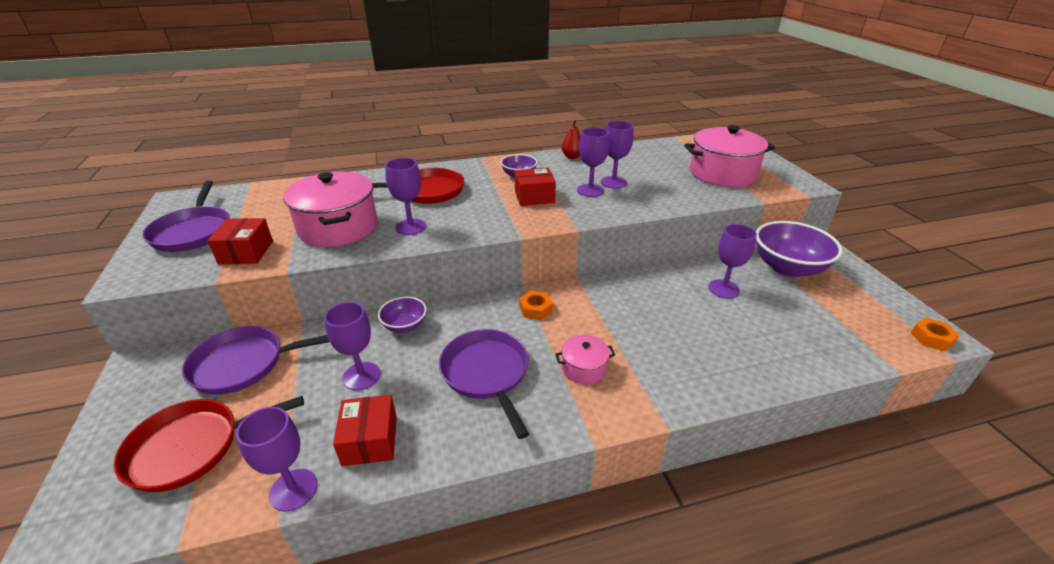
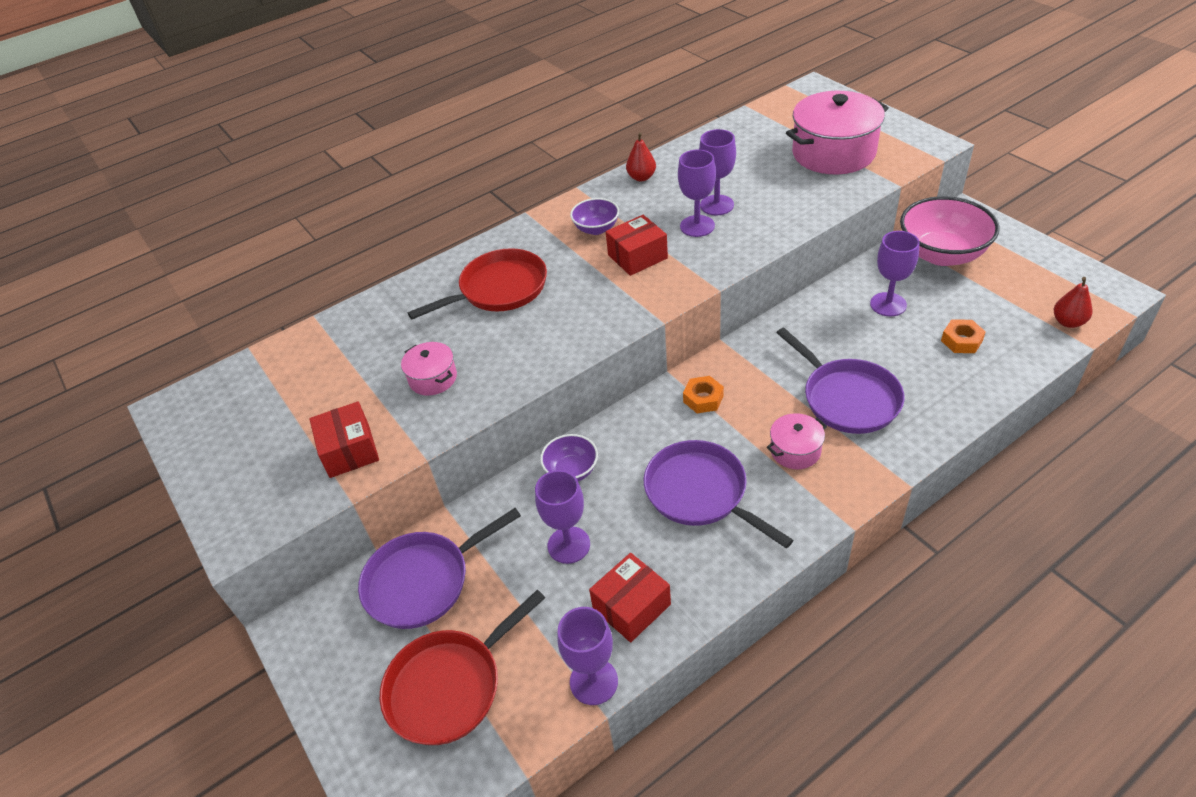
camera: 15 degrees left, 10 degrees up
(193, 231) = (249, 446): purple pan -> purple pan (847, 398)
(338, 227) = (433, 378): pink pot -> pink pot, size x0.48
(370, 440) = (631, 606): red box -> red box turned 75 degrees clockwise
(410, 227) = (522, 348): purple goblet -> none
(787, 268) = (941, 254): purple bowl -> pink bowl
(884, 346) = (1068, 322): none -> red pear
(931, 338) = (1107, 297): orange nut -> orange nut (961, 341)

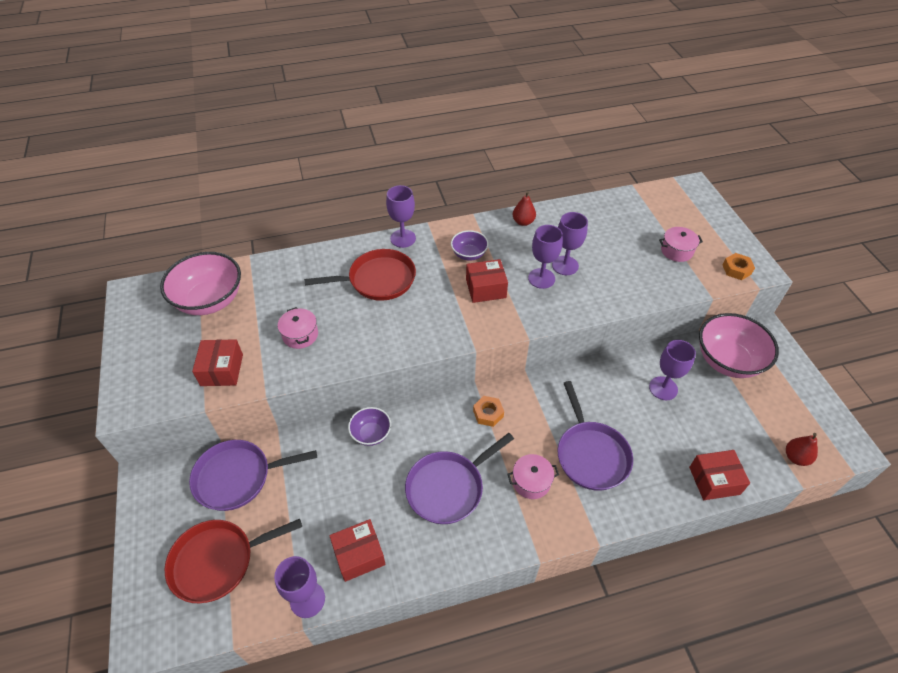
camera: 15 degrees right, 5 degrees up
(288, 381) = (210, 300): none -> pink bowl
(568, 545) = (341, 490): purple goblet -> purple goblet (403, 238)
(700, 493) = (448, 487): purple pan -> purple pan turned 105 degrees counterclockwise
(833, 153) = (676, 251): pink pot -> pink pot, size x0.48
(961, 341) = (702, 441): orange nut -> orange nut (736, 269)
(997, 375) = (714, 480): none -> red box

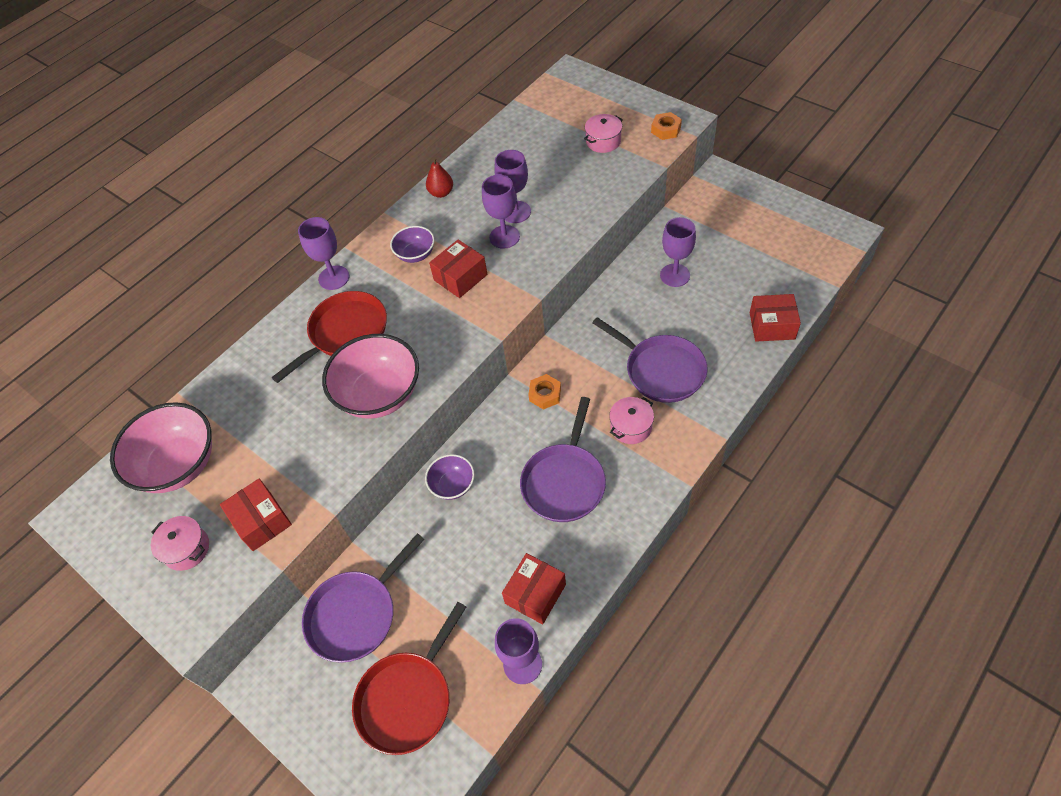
camera: 30 degrees left, 5 degrees up
(300, 335) = (314, 435): pink pot -> pink pot (186, 549)
(714, 480) = (772, 326): red box -> red box turned 45 degrees clockwise
(727, 361) = (707, 218): pink bowl -> pink bowl (379, 394)
(796, 457) = (816, 266): red pear -> none

